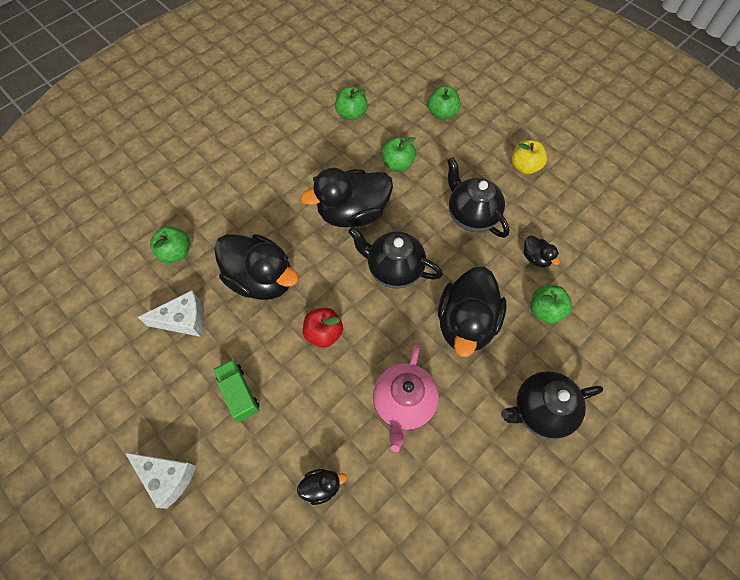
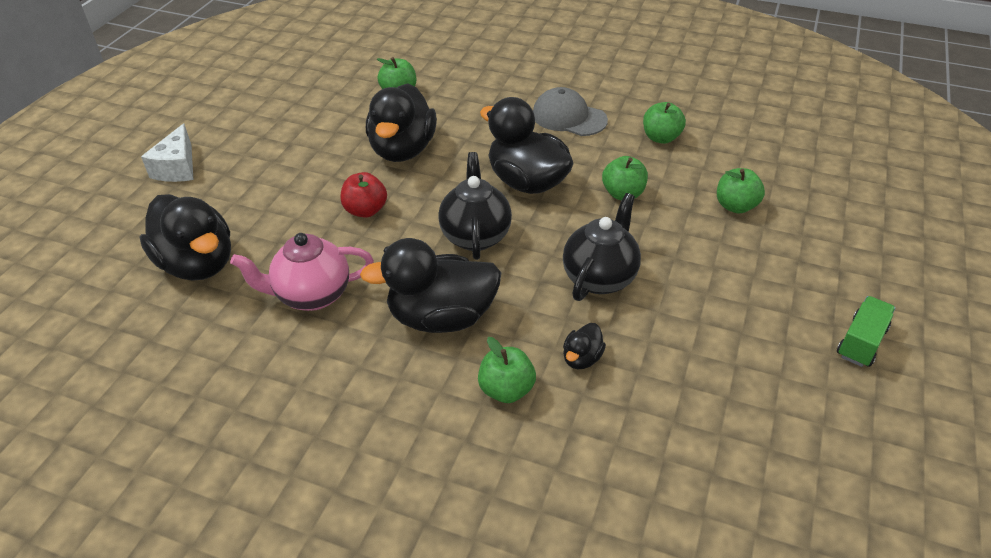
camera: 65 degrees right, 20 degrees down
(184, 320) = (331, 122): white cheese -> none
(239, 393) = (273, 179): green truck -> green truck (861, 342)
(292, 153) = (569, 117): none -> grey cap
(321, 486) = (198, 264): black duck -> black duck, size x2.27
(524, 166) = (723, 307): yellow apple -> none
(540, 410) = (357, 422): black teapot -> none

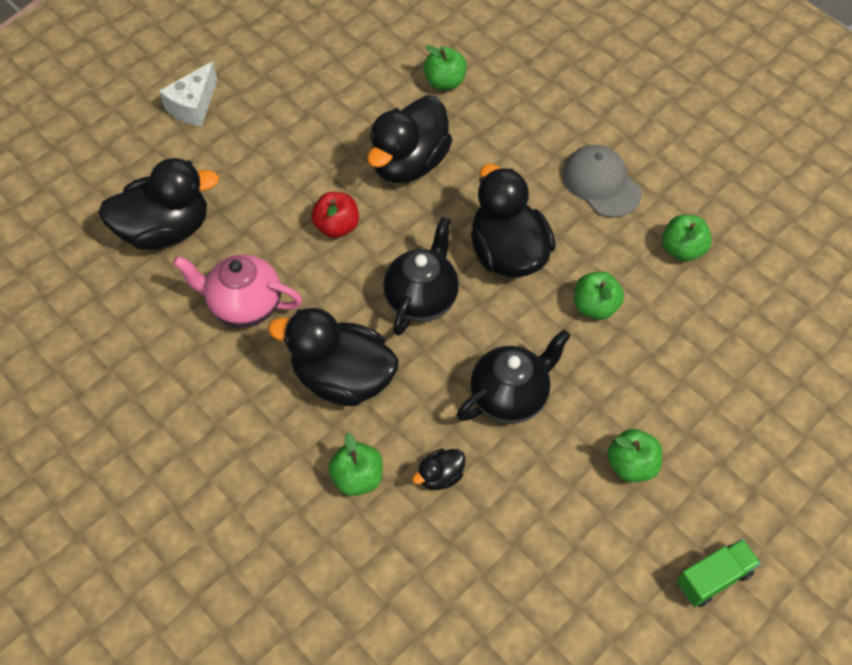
camera: 25 degrees right, 15 degrees up
(198, 264) = (166, 230): black duck -> black duck turned 90 degrees counterclockwise
(735, 206) = (701, 369): green apple -> green apple (631, 465)

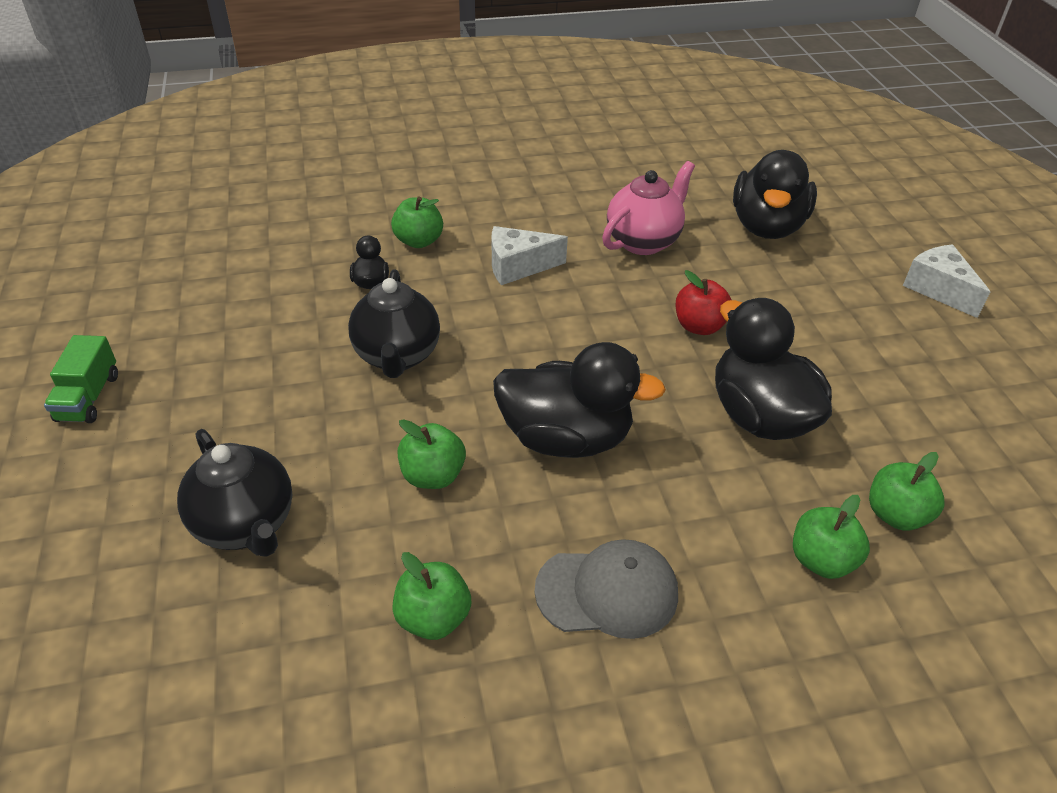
camera: 120 degrees right, 15 degrees down
(343, 378) = (518, 267): black duck -> white cheese
(422, 299) = (560, 347): black teapot -> black teapot (246, 524)
(631, 465) = (242, 402): green apple -> green apple (821, 560)

